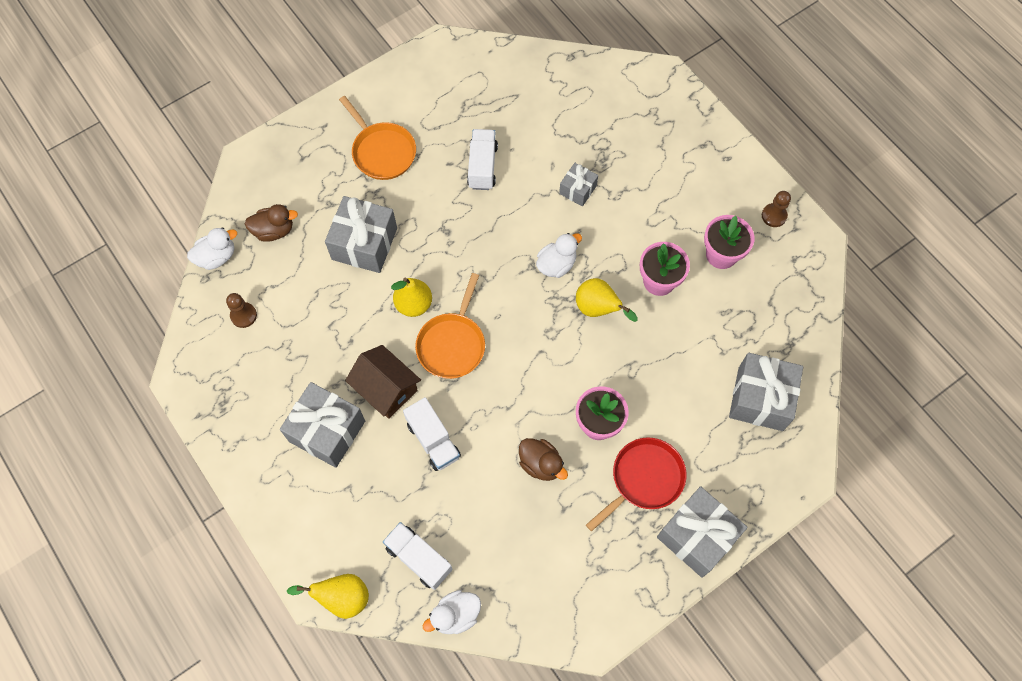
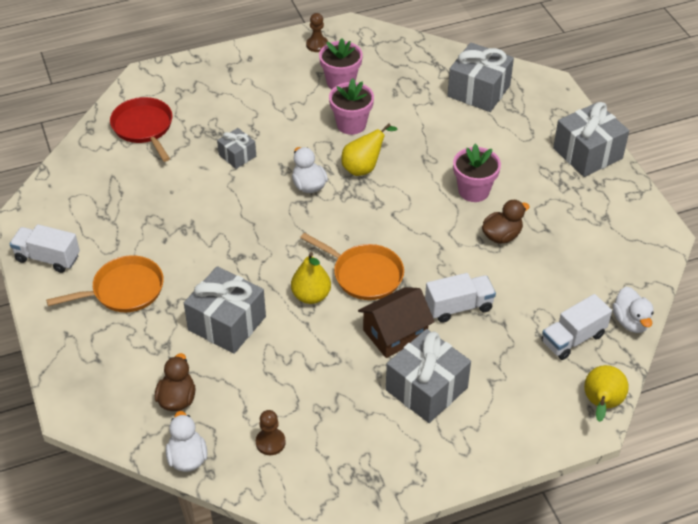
camera: 75 degrees left, 20 degrees down
(482, 166) = (180, 216): white truck -> white truck (47, 258)
(644, 479) = (531, 173): red pan -> red pan (144, 127)

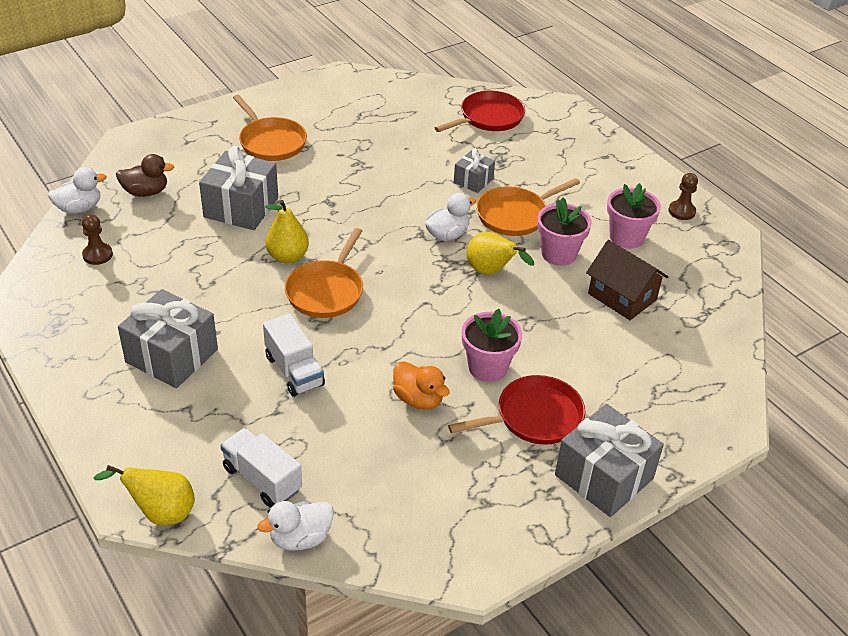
camera: 75 degrees right, 5 degrees down
(47, 258) = (300, 96): white truck -> none
(294, 139) = (515, 215): none -> orange pan
(395, 333) = (246, 323): brown house -> brown house (622, 297)
(478, 91) = (674, 356): grey gift -> none
(502, 236) = (418, 399): brown duck -> orange duck
(528, 176) = (534, 417): none -> red pan

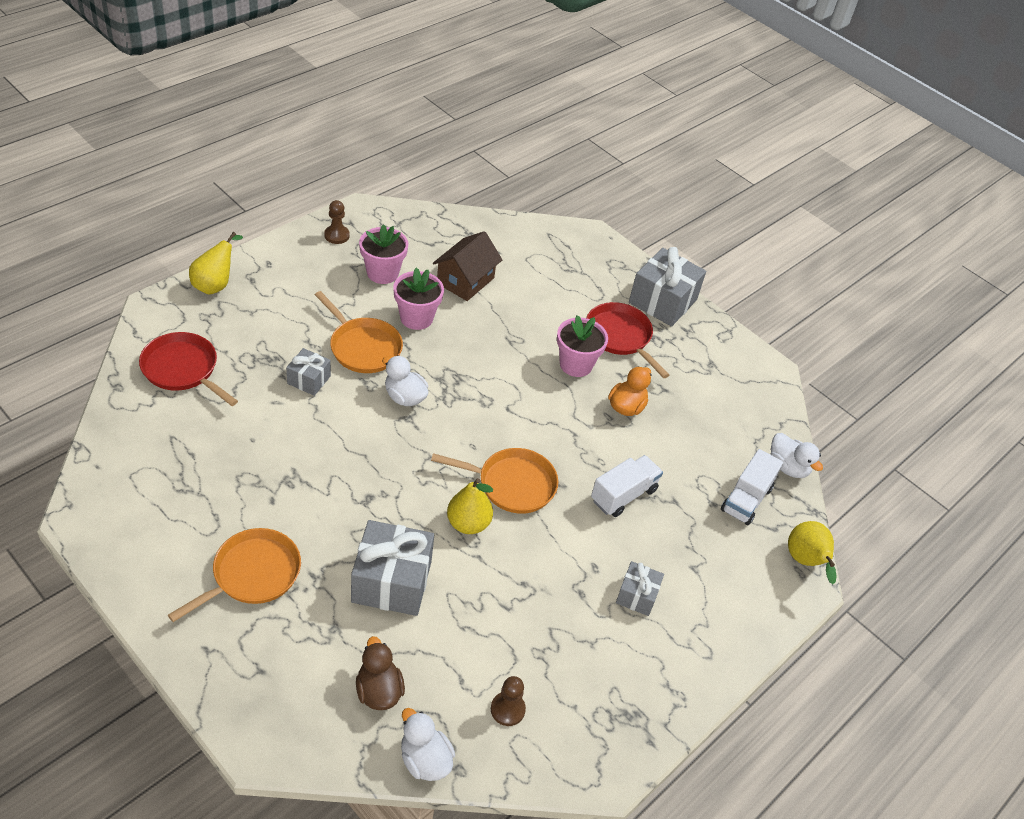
camera: 105 degrees left, 5 degrees up
(172, 356) = (637, 595): grey gift -> grey gift, size x0.54
(491, 272) = (453, 364): yellow pear -> yellow pear (215, 285)

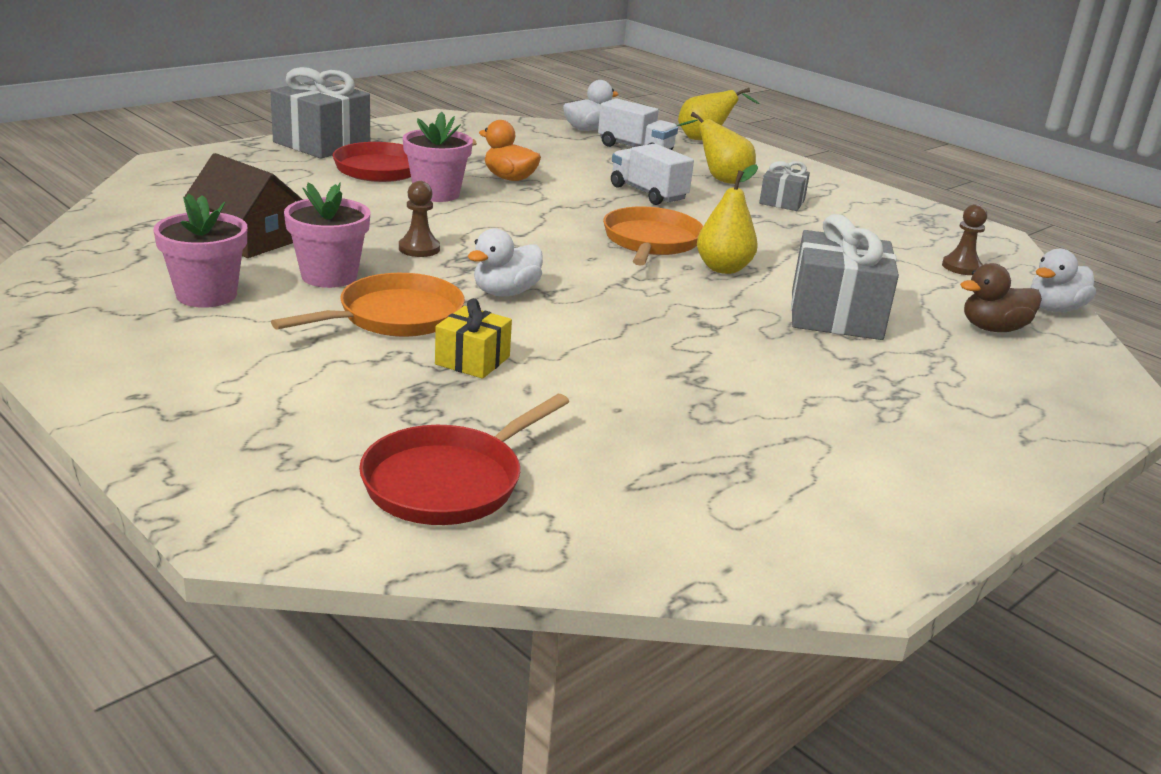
camera: 85 degrees left, 20 degrees down
(215, 285) = (187, 453): yellow pear -> yellow pear (720, 179)
(252, 574) = (881, 407): orange pan -> none
(309, 380) = (472, 360): grey gift -> yellow gift
(337, 235) = (77, 329): brown pawn -> brown pawn (419, 249)

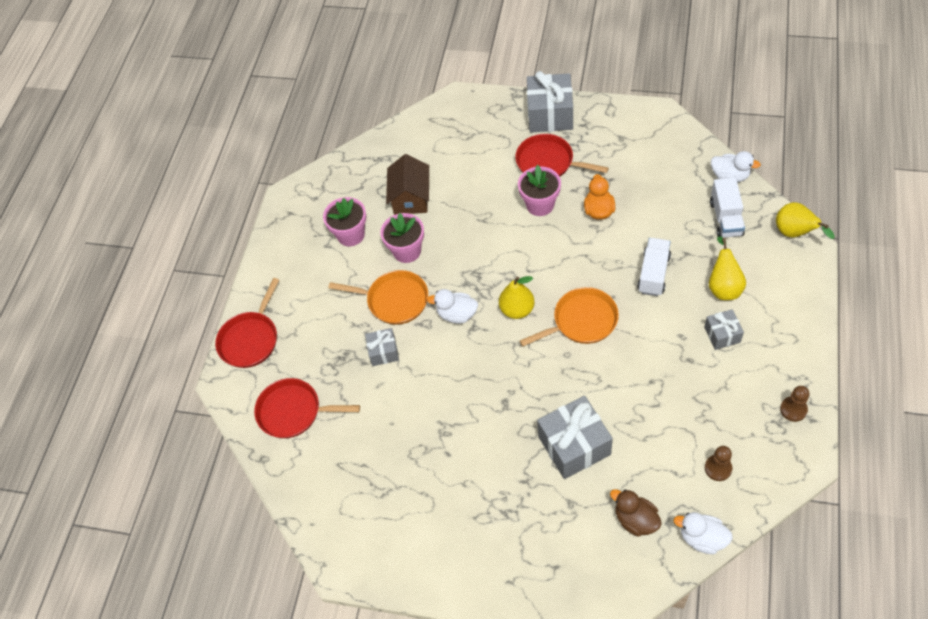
camera: 65 degrees right, 30 degrees up
(208, 456) = (250, 339): none -> red pan
(419, 249) = (468, 252): brown pawn -> brown pawn (793, 409)
(472, 360) = (383, 352): yellow gift -> grey gift
(723, 268) = (581, 369): yellow pear -> yellow pear (517, 309)

